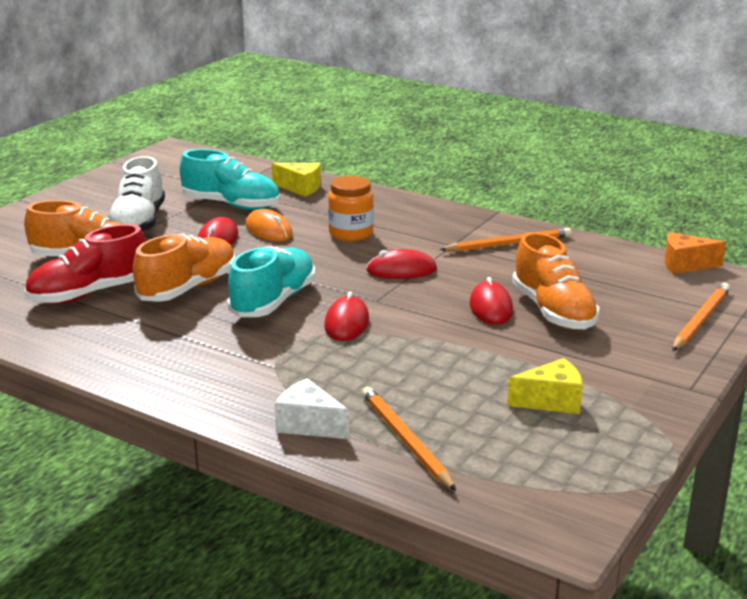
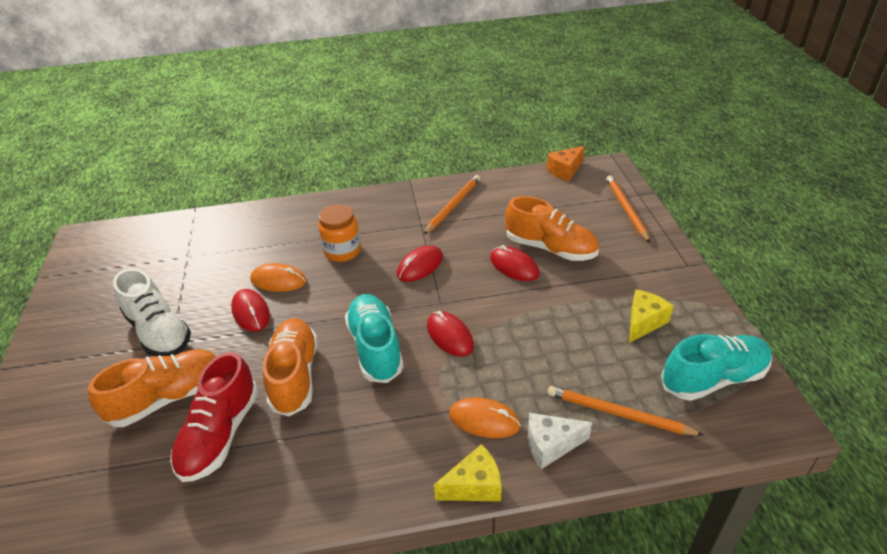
camera: 40 degrees left, 15 degrees up
(231, 205) = (215, 271): turquoise shoe -> turquoise shoe (713, 378)
(283, 383) = (484, 420): none -> orange mouse
(300, 188) = (247, 226): yellow cheese -> yellow cheese (474, 486)

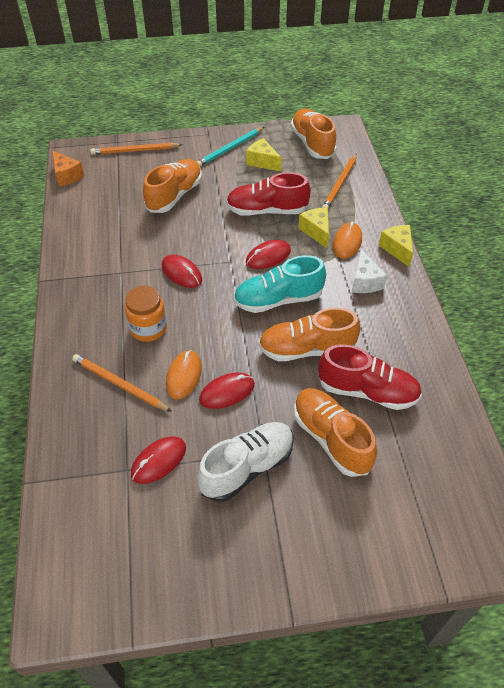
camera: 90 degrees left, 10 degrees up
(453, 206) = (97, 250): orange pencil -> orange pencil (119, 384)
(503, 384) = (316, 231): none -> yellow cheese
(514, 266) = (193, 217): red mouse -> red mouse (159, 461)
(538, 331) = (267, 211): none -> red shoe
(550, 445) = (365, 214): white cheese -> white cheese (365, 282)
(663, 288) = (230, 148): none -> turquoise pencil
(713, 378) = (312, 143): turquoise shoe -> orange shoe

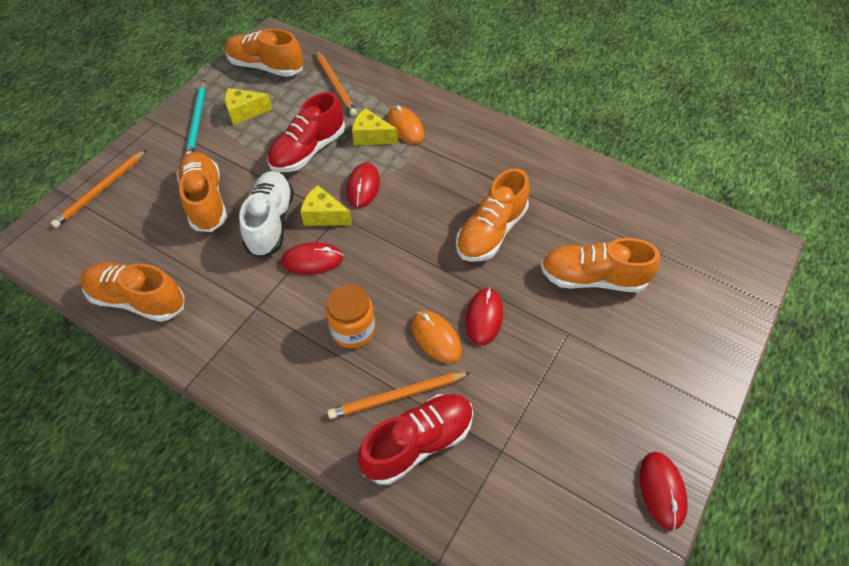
camera: 50 degrees left, 5 degrees up
(67, 176) = (59, 269): orange cheese -> none
(77, 219) = (138, 299): none -> orange shoe
(159, 461) = (513, 418): red mouse -> red mouse (662, 490)
(247, 467) = (574, 354): white shoe -> white shoe (271, 222)
(278, 300) = (419, 213): turquoise shoe -> none
(365, 282) = (459, 147): white cheese -> none
(367, 391) = (568, 224): red shoe -> red shoe (418, 443)
(397, 249) = (446, 104): yellow cheese -> yellow cheese (324, 216)

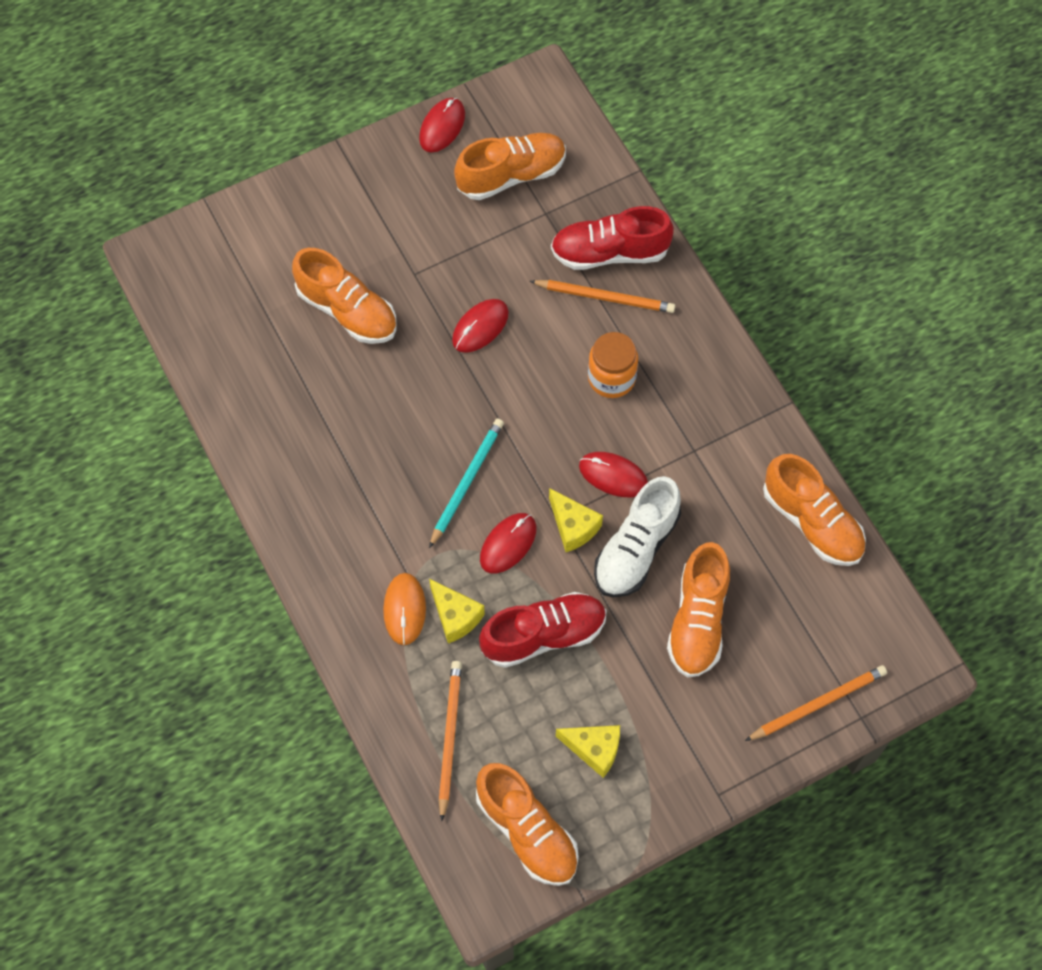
camera: 150 degrees left, 10 degrees up
(197, 121) = (662, 766): turquoise pencil -> turquoise pencil (466, 482)
(436, 338) = (538, 331): orange mouse -> none
(491, 232) = (407, 411): orange shoe -> orange shoe (511, 175)

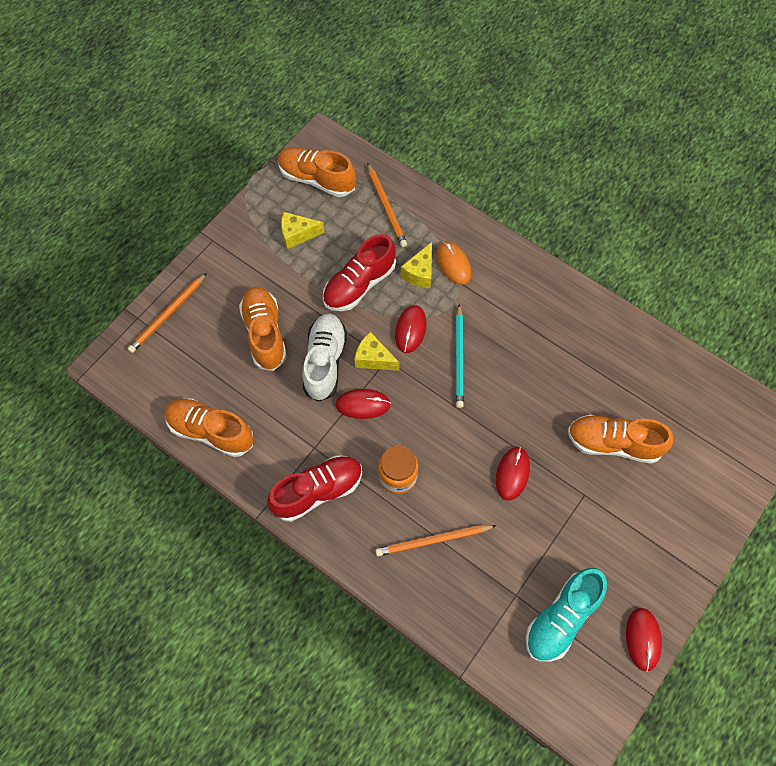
camera: 155 degrees right, 0 degrees up
(455, 616) = (420, 273): yellow cheese -> yellow cheese turned 90 degrees counterclockwise
(511, 175) = (561, 618): orange shoe -> turquoise shoe
(609, 252) = (448, 582): red shoe -> red shoe (318, 491)

